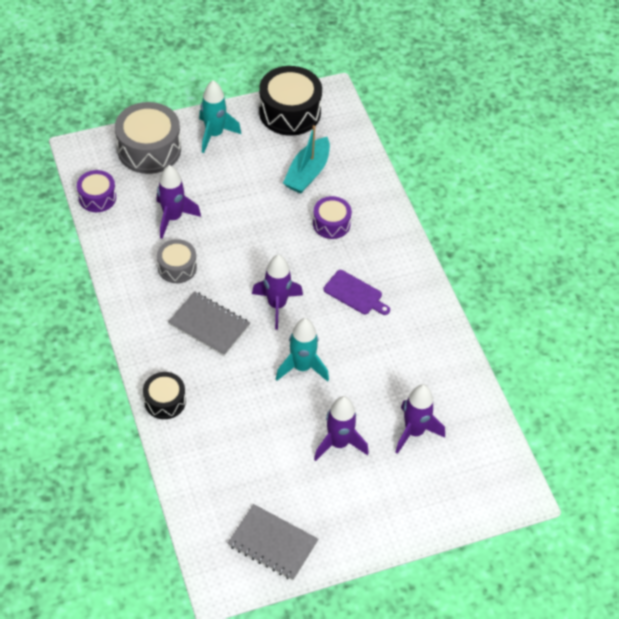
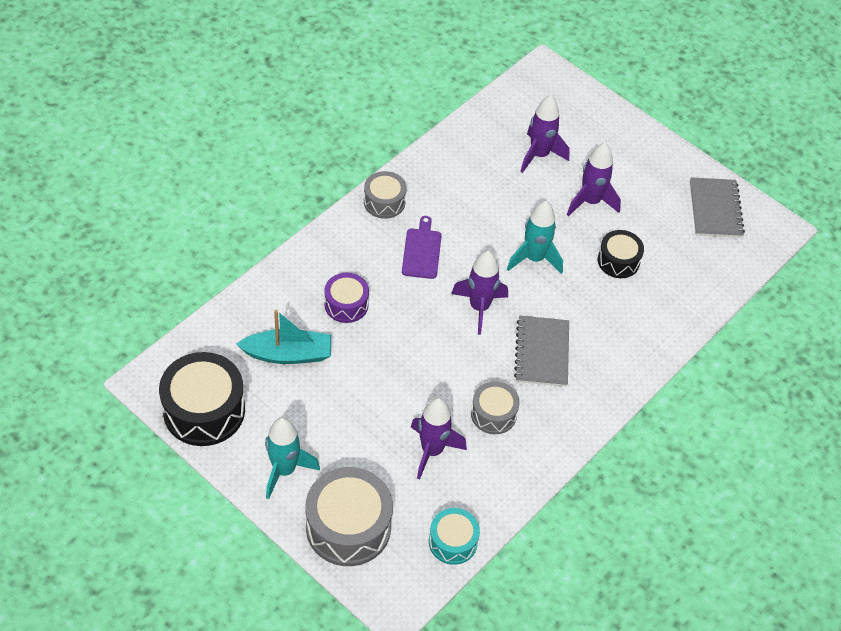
camera: 120 degrees left, 0 degrees up
(97, 197) = (453, 542): purple drum -> turquoise drum
(165, 401) = (649, 348): black drum -> black drum (618, 261)
(420, 292) = (384, 202): none -> grey drum

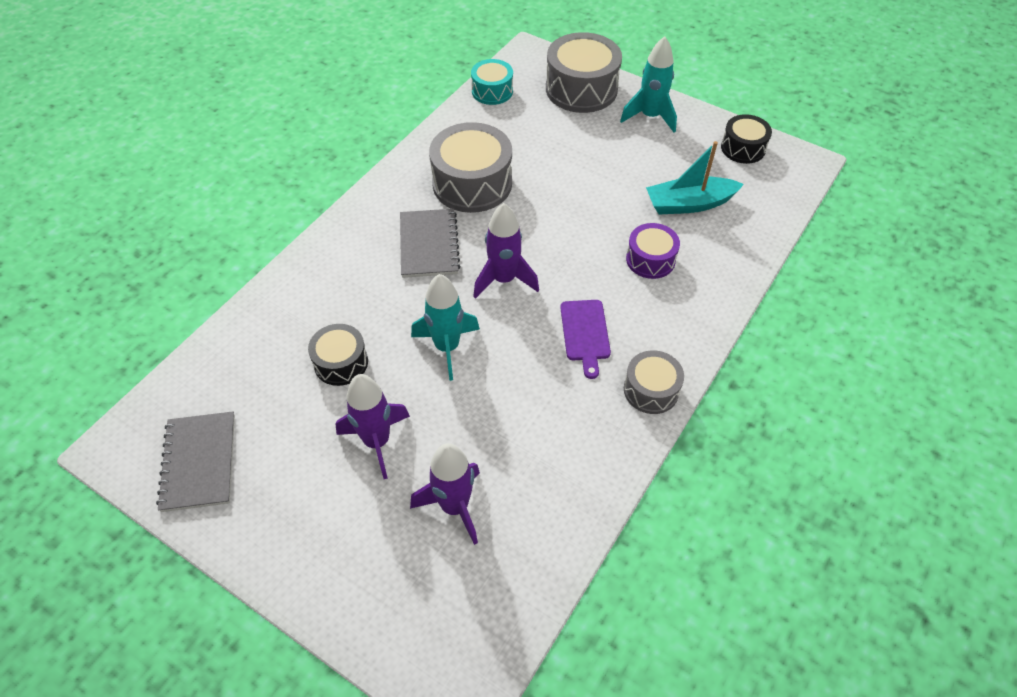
camera: 175 degrees right, 0 degrees up
(204, 410) = (743, 148): black drum -> black drum, size x0.57
(432, 451) = (524, 147): purple rocket -> none
(493, 414) = (472, 183): grey drum -> grey drum, size x1.74

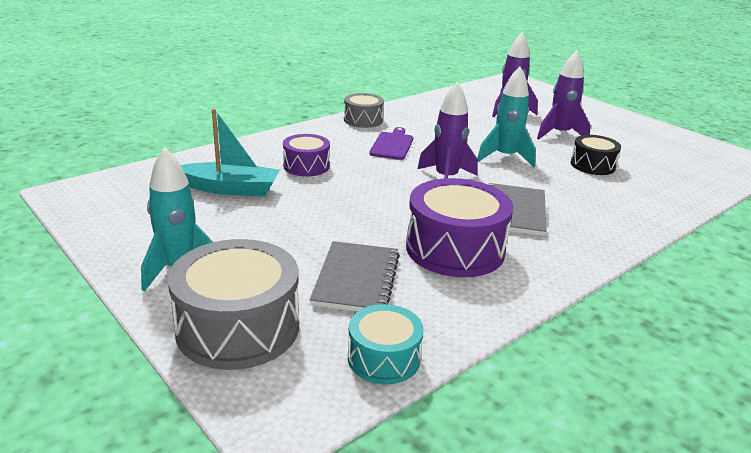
camera: 165 degrees left, 25 degrees down
(199, 462) = (684, 147): grey notebook -> grey notebook (356, 279)
(472, 183) = (455, 249): grey drum -> purple drum
(743, 148) = (113, 216): black drum -> none

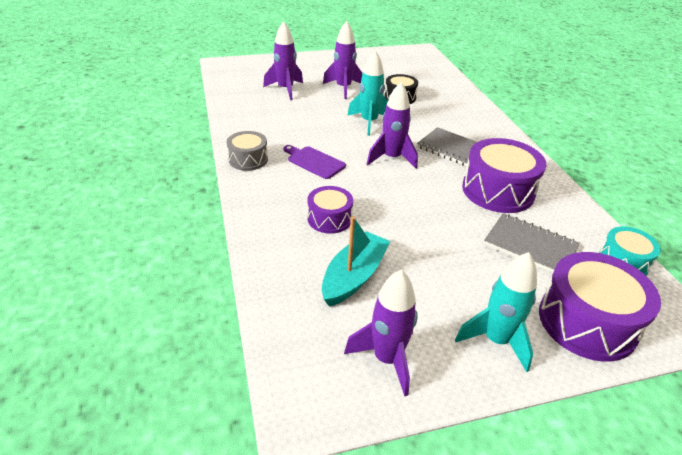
camera: 65 degrees left, 10 degrees up
(133, 217) = (387, 359): none -> purple rocket
(238, 327) = (587, 322): grey drum -> purple drum

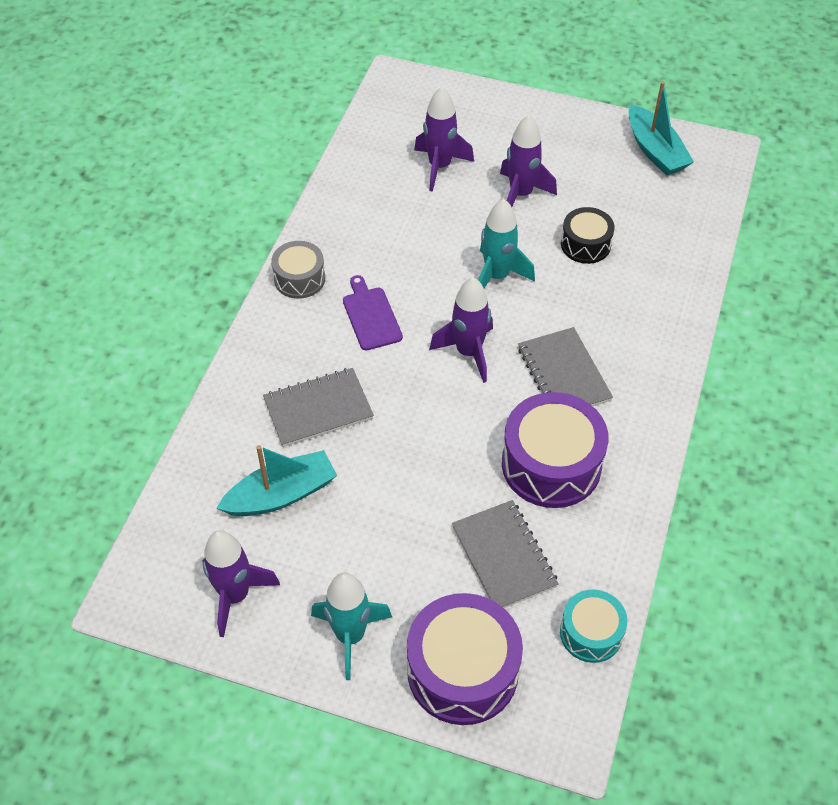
camera: 35 degrees right, 15 degrees up
(329, 219) = (318, 409): purple drum -> grey notebook
(391, 57) = (655, 151): none -> turquoise boat

